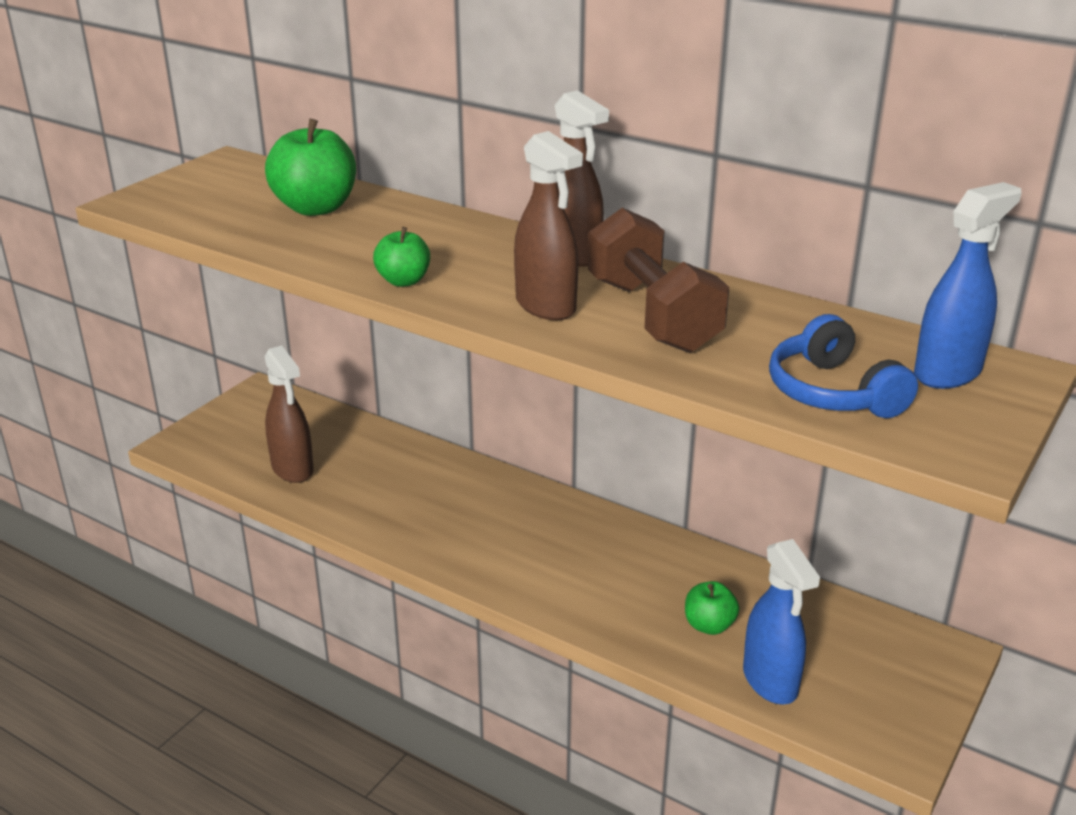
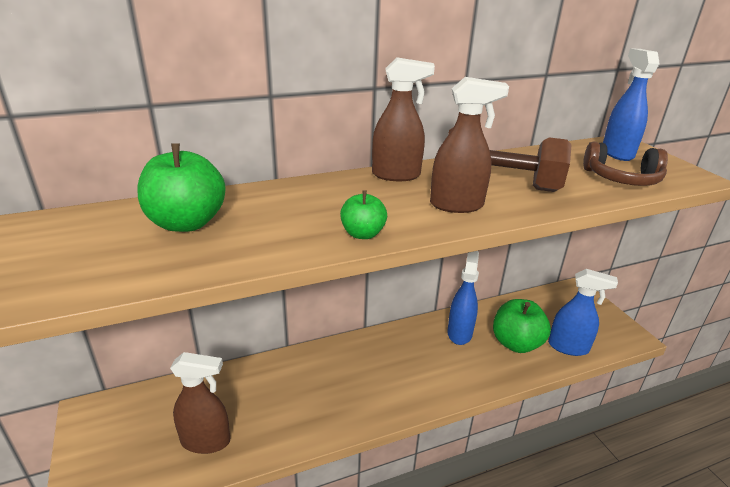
camera: 55 degrees left, 0 degrees up
(663, 566) = (459, 333): none -> blue spray bottle
(709, 625) = (516, 343): green apple -> green apple, size x1.78
(833, 392) = (622, 179): blue headphones -> brown headphones

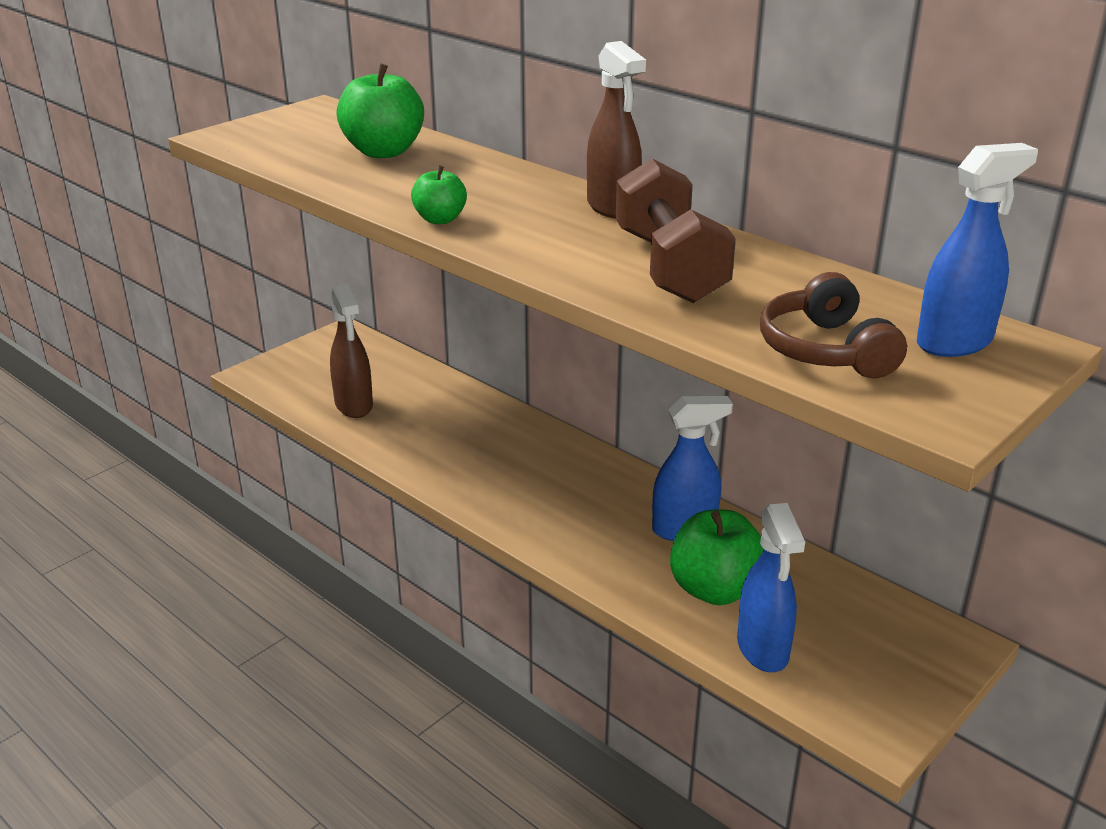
camera: 65 degrees right, 0 degrees up
(457, 205) = (567, 251): brown spray bottle -> none

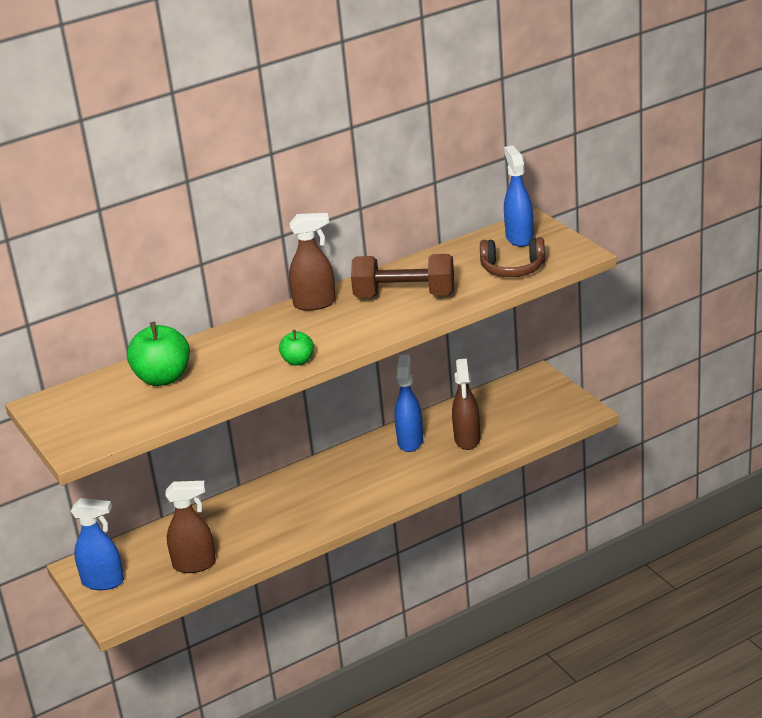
camera: 70 degrees left, 0 degrees up
(715, 589) = (467, 440): green apple -> brown spray bottle
(763, 649) = (519, 433): blue spray bottle -> blue spray bottle (103, 582)

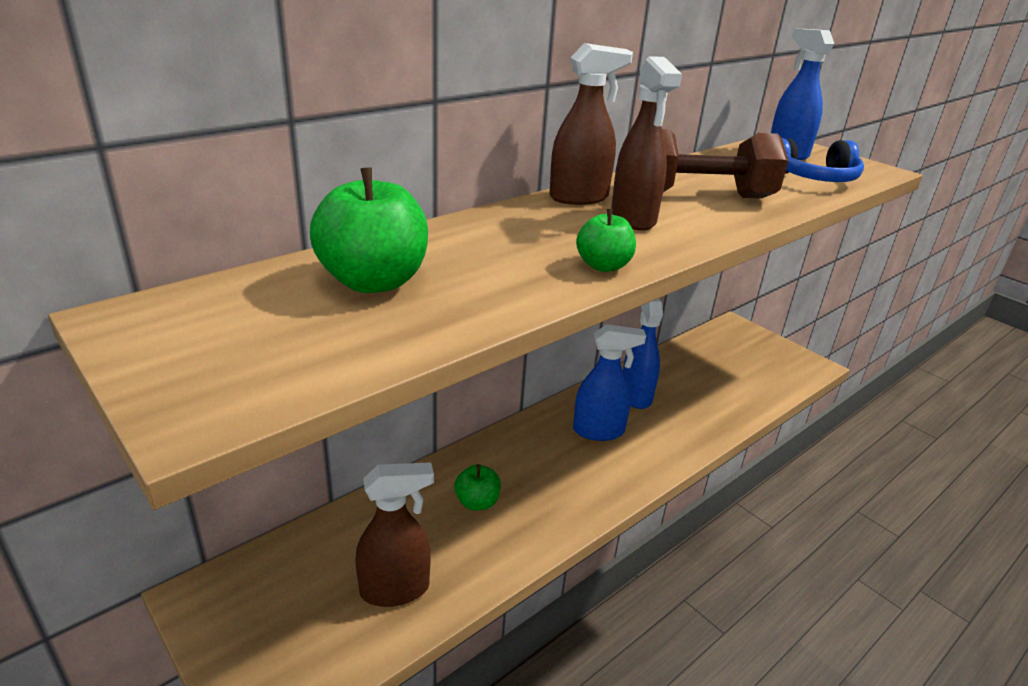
camera: 15 degrees left, 0 degrees up
(103, 582) = (241, 628): blue spray bottle -> blue spray bottle (599, 431)
(259, 517) = (477, 502): none -> green apple
(467, 440) = (702, 395): brown spray bottle -> brown spray bottle (633, 219)
(513, 269) = (814, 178): brown headphones -> blue headphones

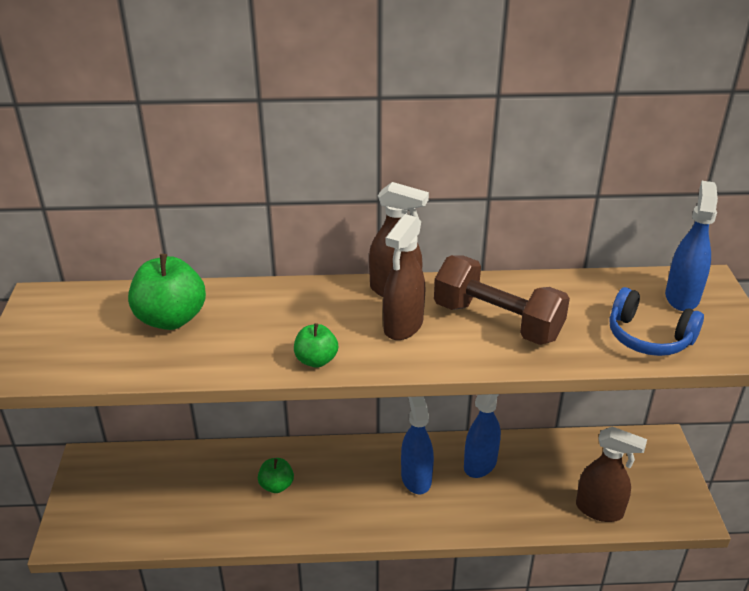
camera: 40 degrees right, 5 degrees up
(395, 589) = (178, 513): brown spray bottle -> brown spray bottle (599, 510)
(599, 431) = (416, 478): blue spray bottle -> blue spray bottle turned 135 degrees counterclockwise

